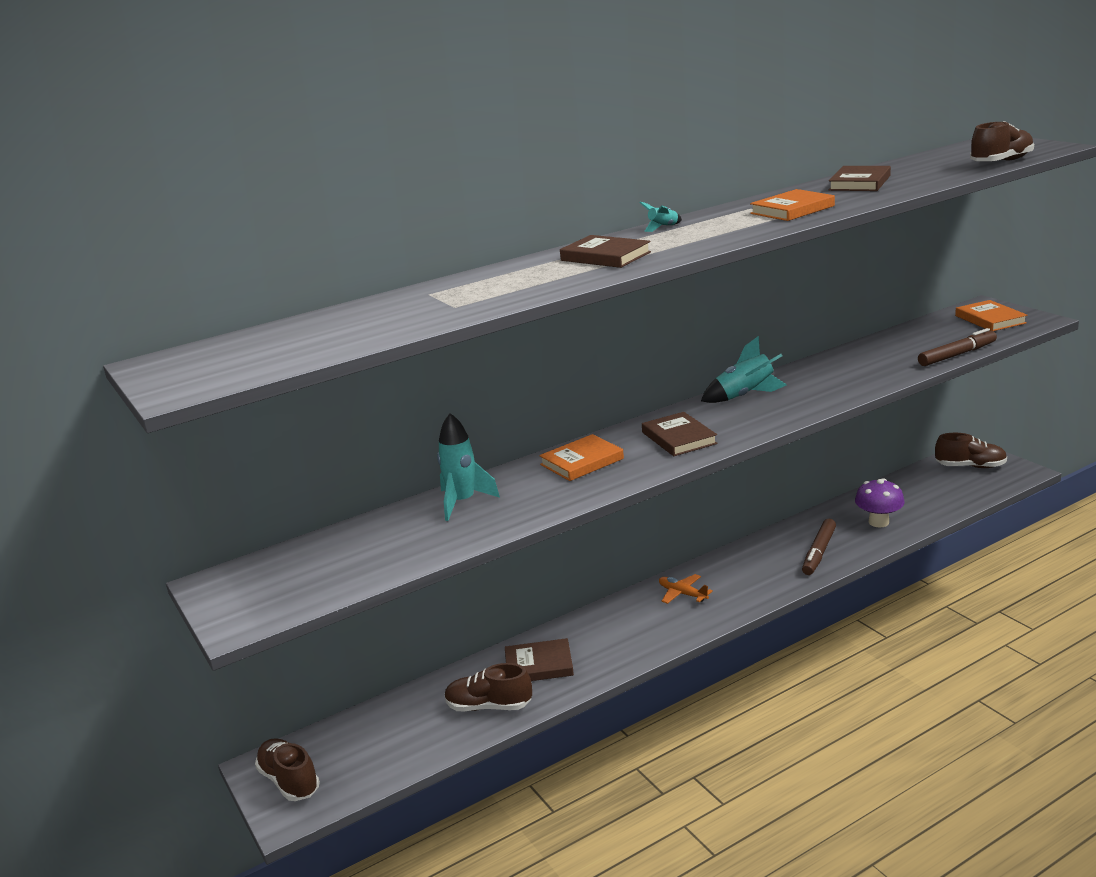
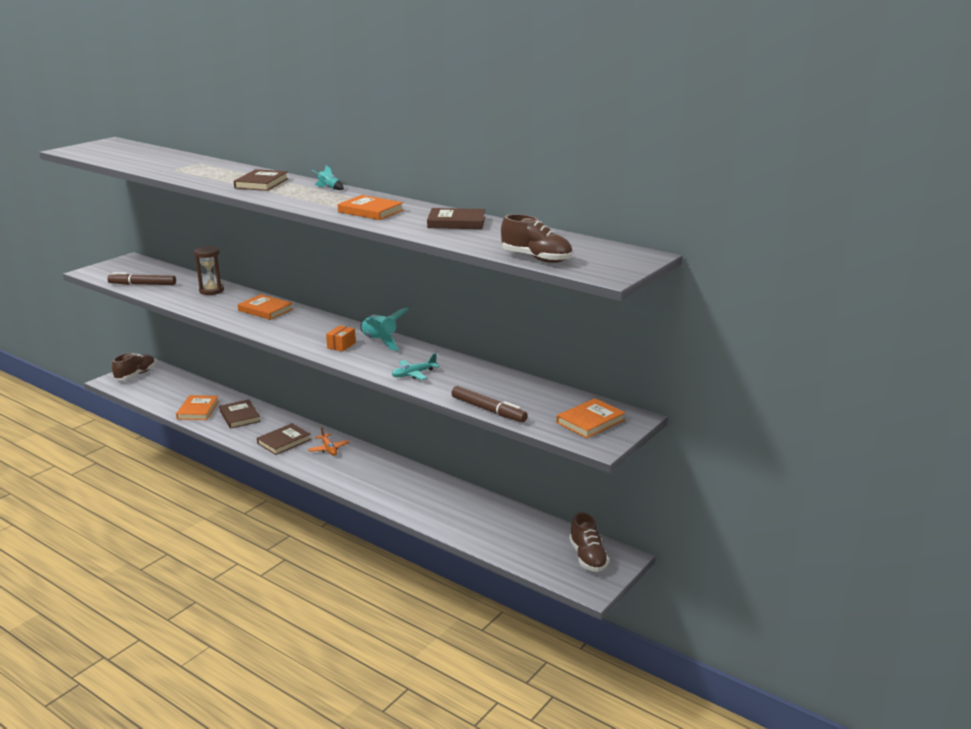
camera: 65 degrees right, 0 degrees up
(462, 502) = (211, 291): turquoise rocket -> brown hourglass
(489, 706) = (198, 410): brown shoe -> orange book
(679, 438) = (303, 330): brown book -> brown book (284, 441)
(682, 594) = (329, 449): orange plane -> orange plane turned 135 degrees clockwise
(745, 417) = (341, 345): none -> orange box
(819, 552) = (400, 494): brown marker -> brown marker (142, 284)
(852, 382) = (414, 374): none -> turquoise plane
(878, 522) = (458, 516): purple mushroom -> none

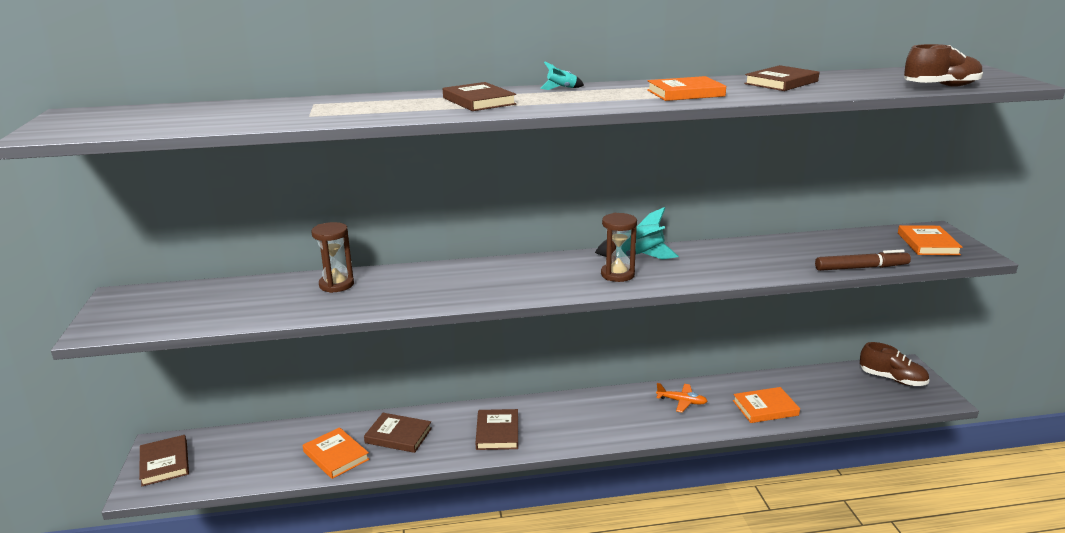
camera: 45 degrees left, 0 degrees up
(135, 375) = (165, 463): brown shoe -> brown book
(142, 284) = (225, 313): brown marker -> none
(265, 310) = (453, 277): orange book -> orange book (765, 408)
(329, 449) = (552, 414): orange plane -> orange plane (682, 402)
(341, 345) = (617, 274): orange box -> brown hourglass
(414, 374) = (739, 269): turquoise plane -> none

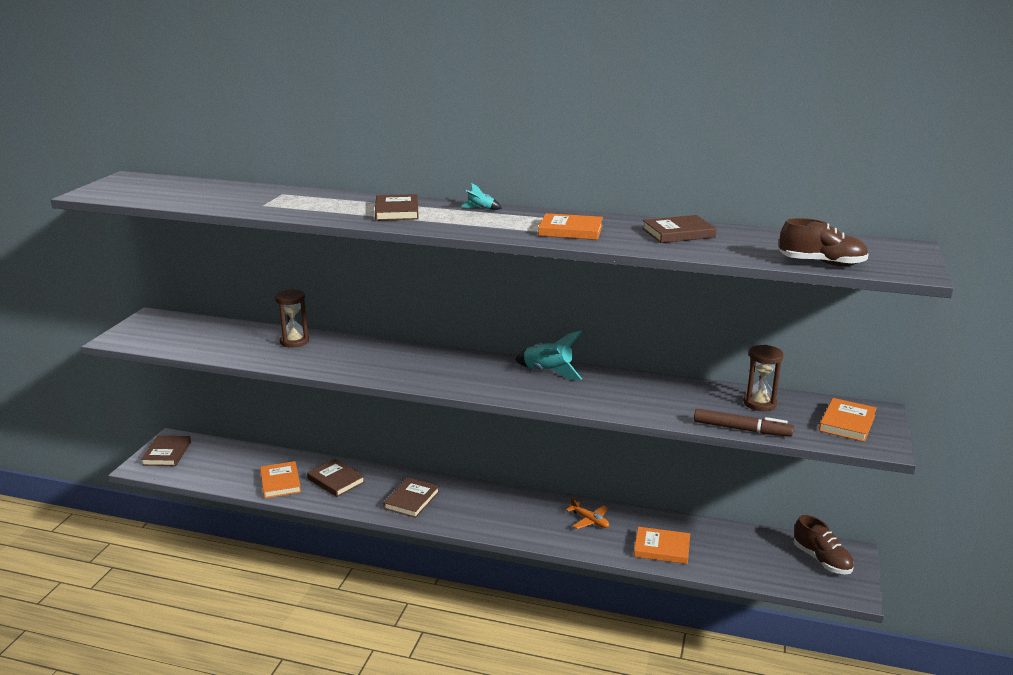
camera: 25 degrees right, 0 degrees up
(617, 274) = (513, 383): brown hourglass -> brown hourglass (759, 403)

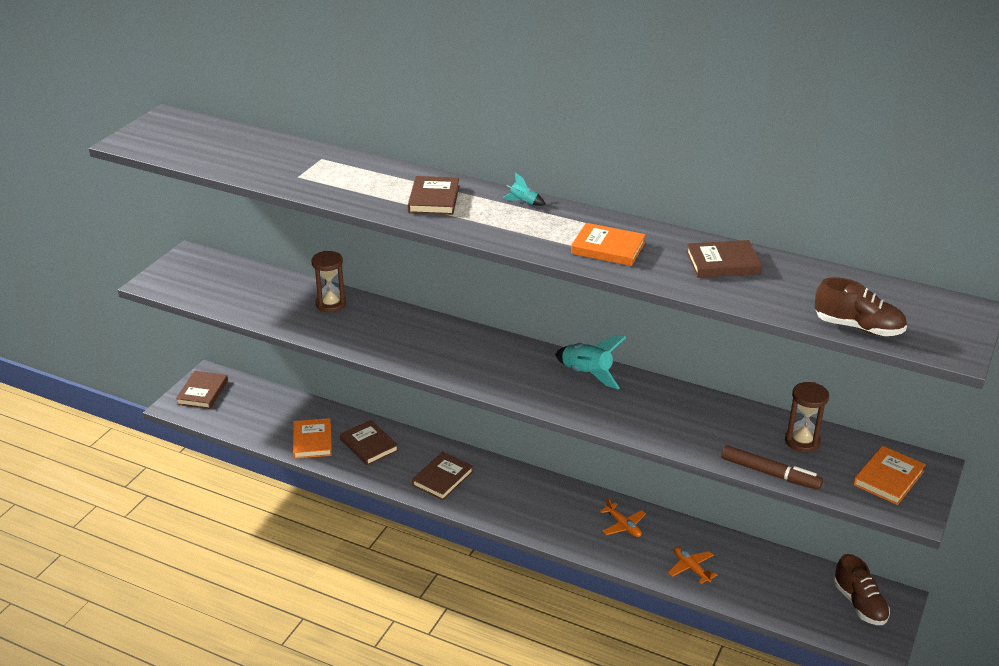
camera: 10 degrees right, 10 degrees up
(662, 548) = (691, 568): orange book -> orange plane

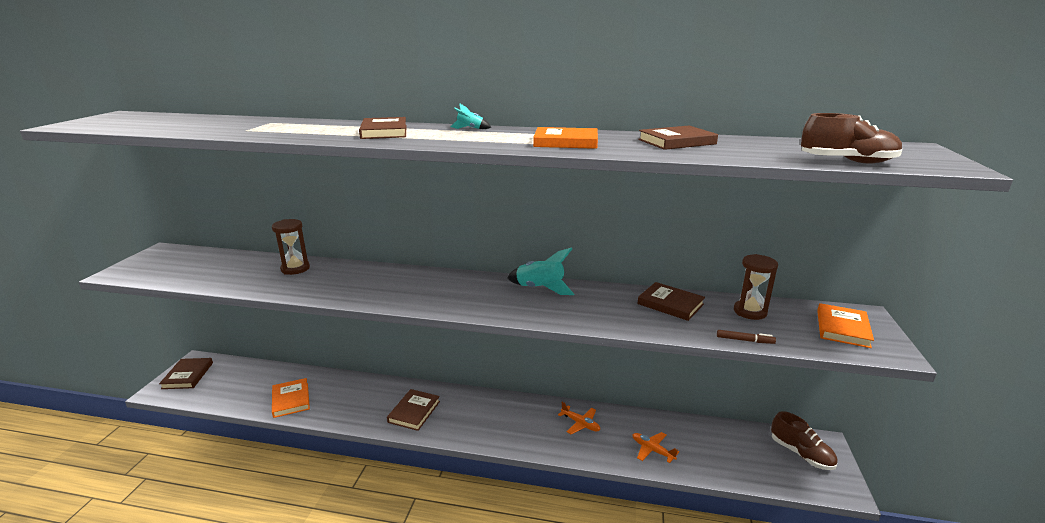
camera: 15 degrees left, 10 degrees down
(369, 445) = (344, 395): brown book -> brown book (670, 304)
(770, 473) = (744, 340): brown marker -> brown marker, size x0.56

